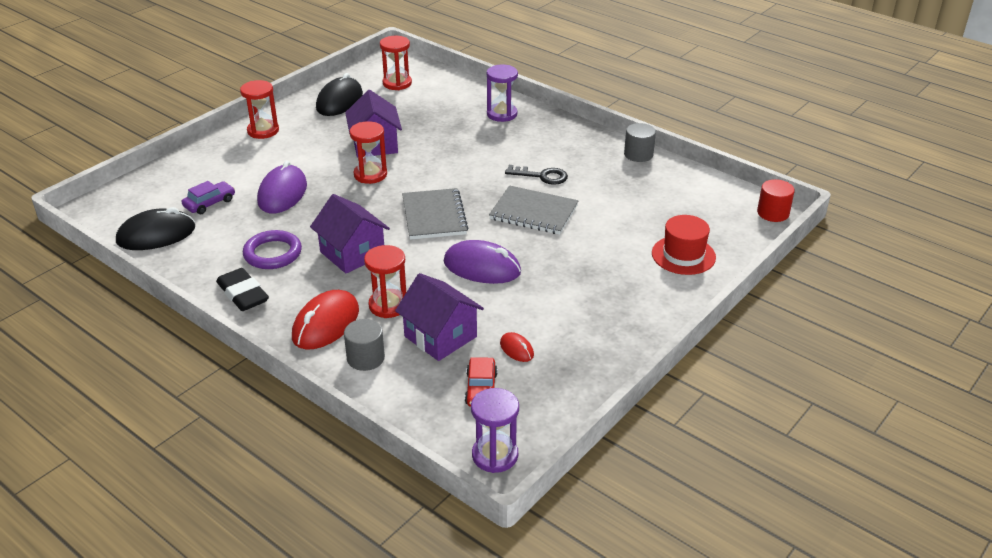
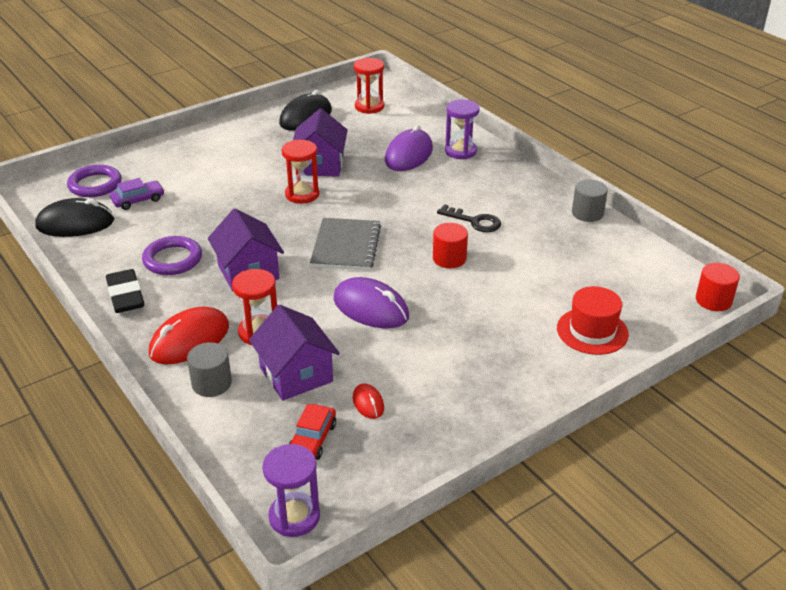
camera: 15 degrees right, 0 degrees up
(157, 195) = (95, 185): none -> purple ring
(263, 131) = (220, 137): red hourglass -> none
(282, 193) = (210, 201): purple mouse -> purple mouse (409, 155)
(533, 212) = (449, 258): grey notebook -> red cylinder

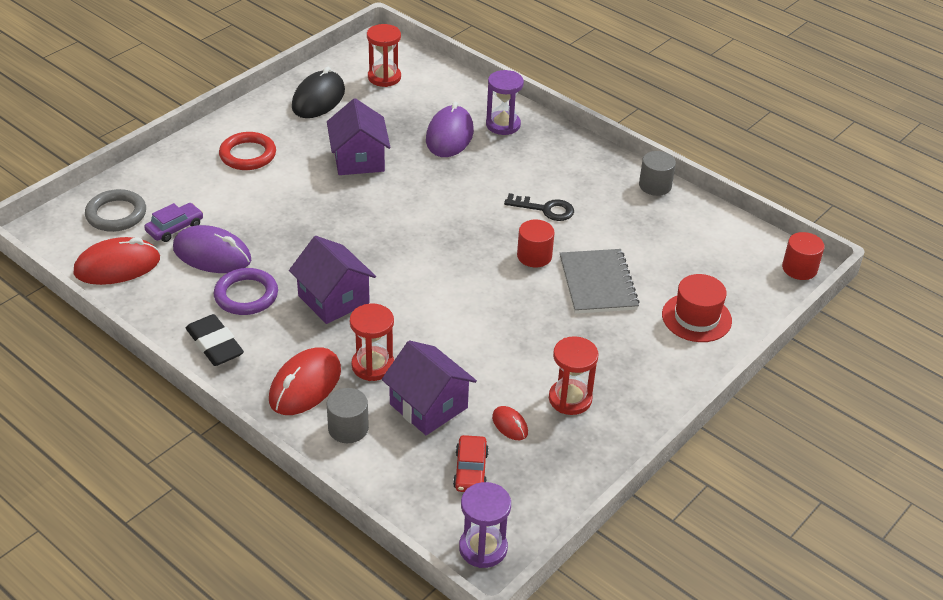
camera: 15 degrees left, 5 degrees up
(75, 224) = (117, 266): black mouse -> red mouse
(95, 185) = (116, 214): purple ring -> grey ring
(226, 152) = (248, 155): none -> red ring
(302, 194) = (353, 199): red hourglass -> red hourglass (570, 399)
(346, 246) = (424, 256): grey notebook -> grey notebook (598, 283)
(370, 308) = (475, 323): purple mouse -> purple mouse (212, 254)

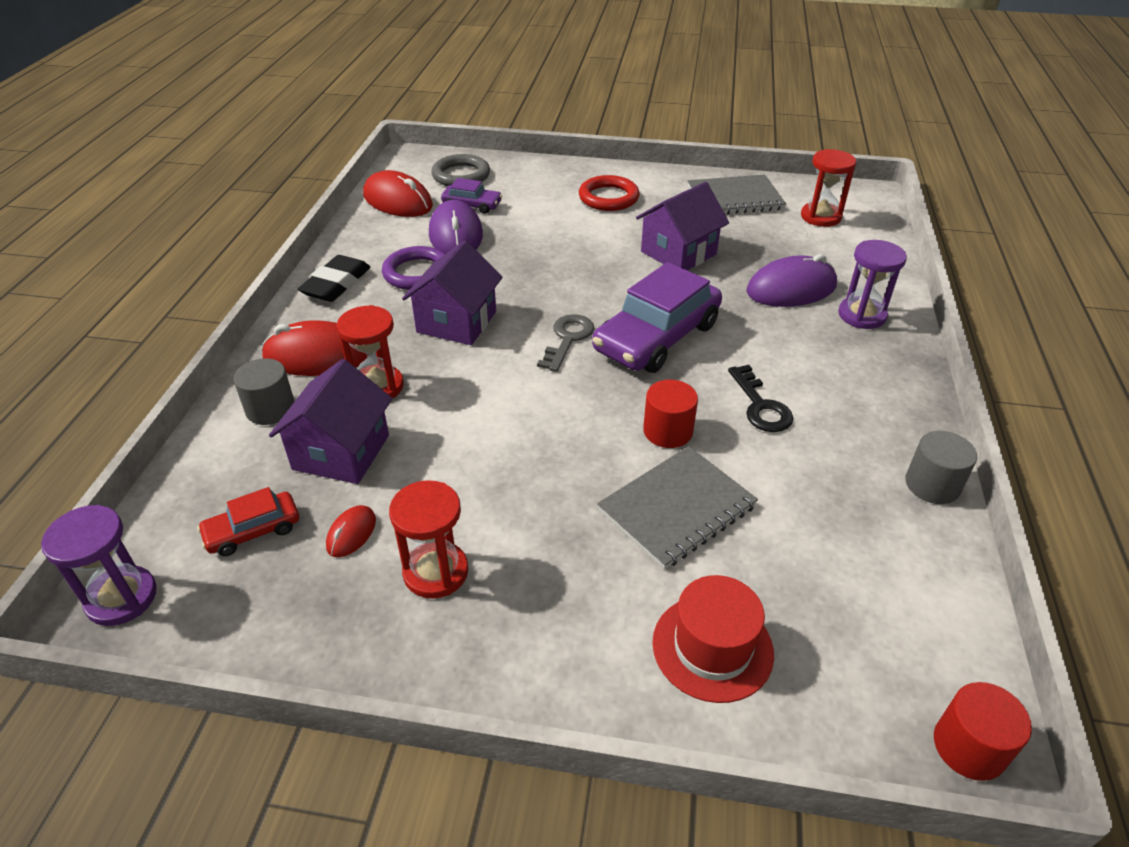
camera: 60 degrees right, 0 degrees up
(318, 99) = (735, 198): black mouse -> grey notebook
(406, 256) = (567, 339): none -> grey key
(442, 216) = (656, 337): none -> purple car

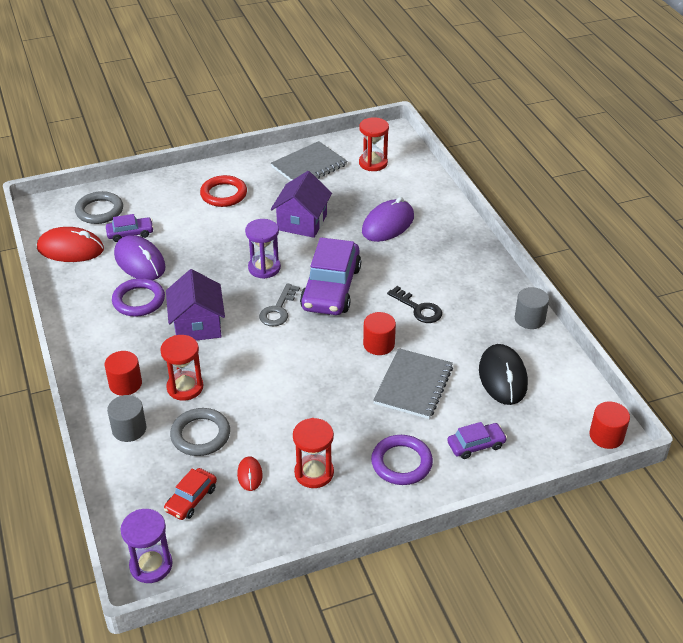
camera: 30 degrees left, 0 degrees up
(317, 356) = (125, 384): red mouse -> red cylinder
(336, 284) = (88, 330): black eraser -> none
(341, 452) = (200, 435): purple house -> grey ring
(567, 339) = (278, 310): grey key -> grey key turned 150 degrees counterclockwise
(572, 619) = (401, 463): none -> purple ring
(712, 647) = (476, 445): red hat -> purple car
(829, 556) = (502, 377): none -> black mouse
(861, 315) = (438, 228): purple hourglass -> purple hourglass (264, 268)

